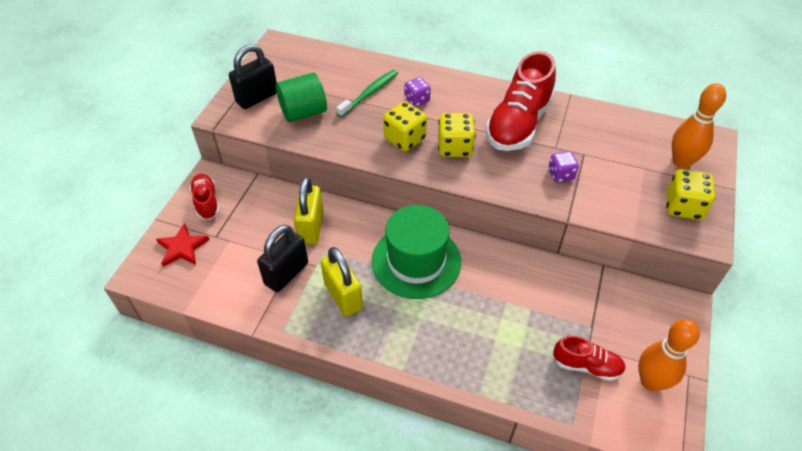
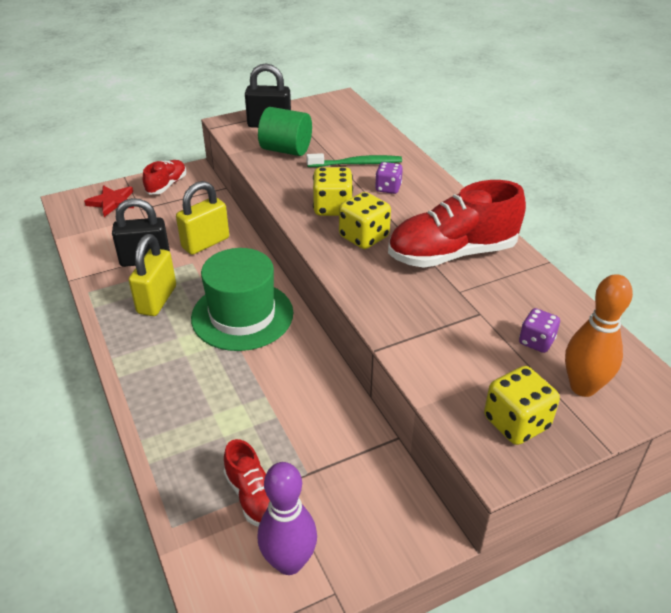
camera: 45 degrees right, 10 degrees down
(560, 175) = (427, 314): purple dice -> purple dice (536, 341)
(650, 381) = (289, 562): orange bowling pin -> purple bowling pin

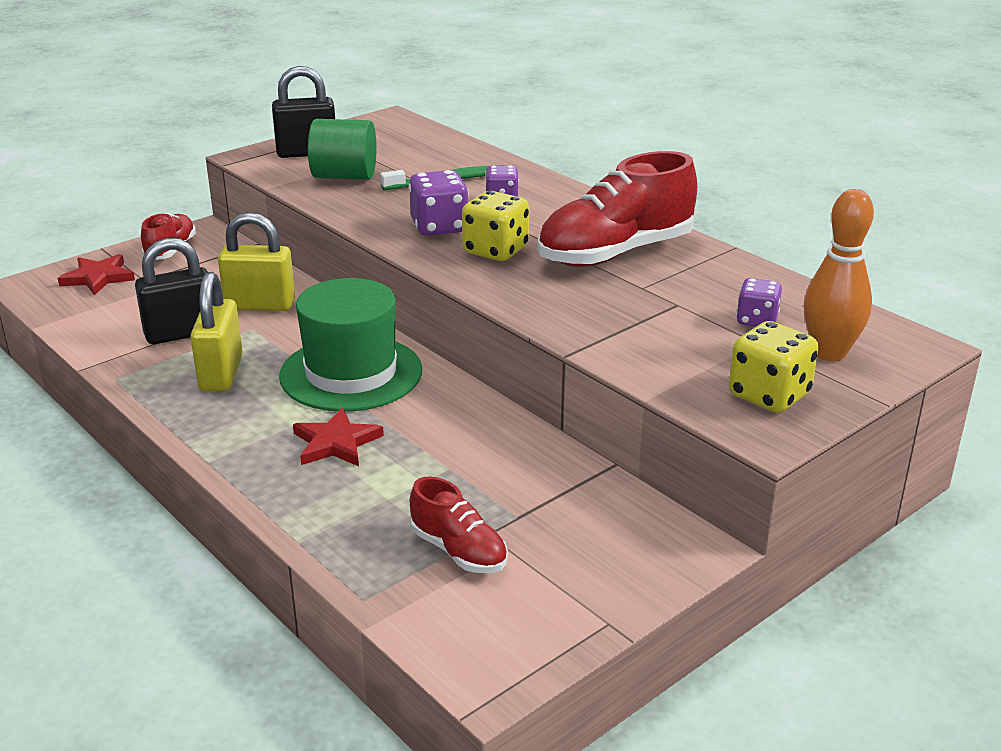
camera: 15 degrees left, 10 degrees down
(205, 243) = (260, 305): yellow padlock -> yellow padlock turned 60 degrees clockwise
(208, 377) = (336, 443): none -> red star
(289, 562) = (536, 604): purple bowling pin -> none
(332, 208) = (439, 227): yellow dice -> purple dice

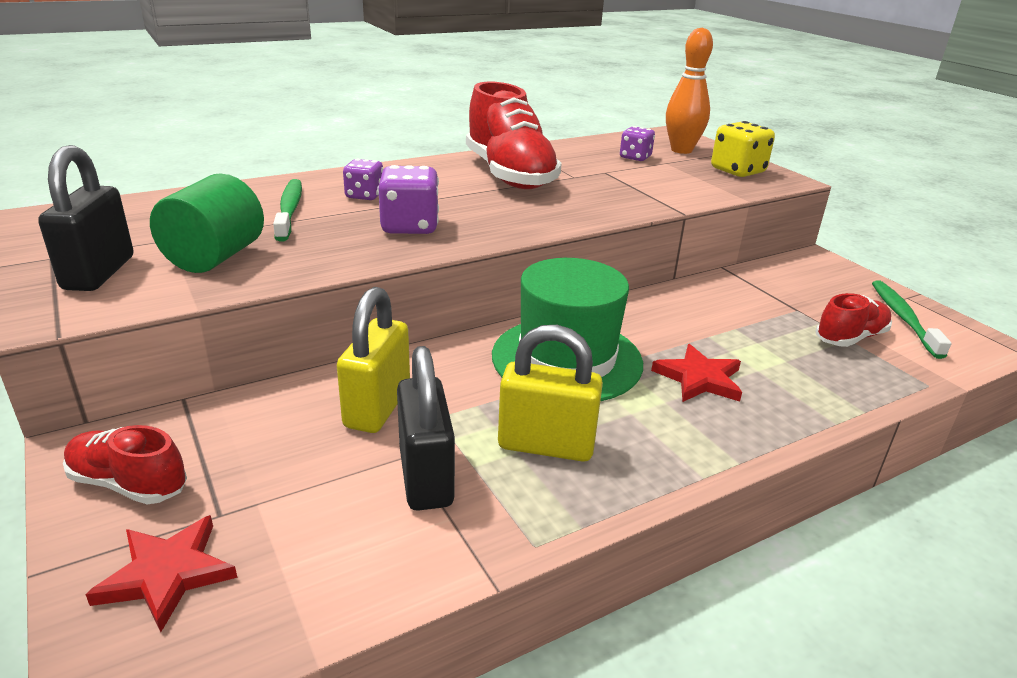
camera: 80 degrees left, 0 degrees up
(495, 251) = (480, 211): yellow dice -> none
(534, 606) = (903, 318): none -> green toothbrush

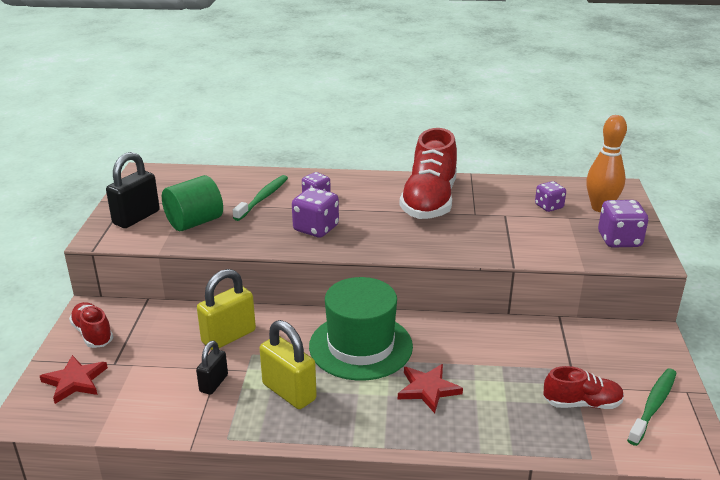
camera: 35 degrees right, 0 degrees up
(426, 477) = (214, 383): black padlock -> black padlock, size x0.60
(737, 171) = (619, 240): yellow dice -> purple dice

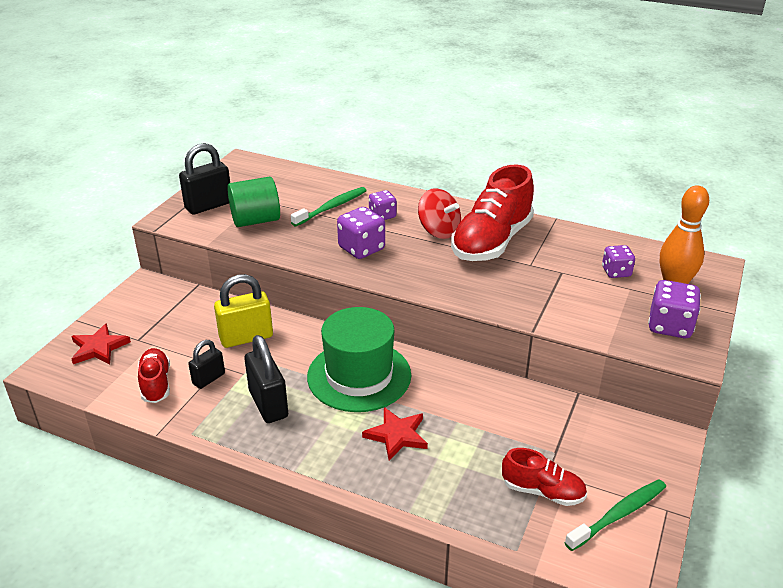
camera: 20 degrees right, 5 degrees up
(93, 334) = (136, 307): red shoe -> red shoe (156, 384)
(289, 392) = (268, 404): yellow padlock -> black padlock
(376, 201) = (438, 231): none -> red spinning top

